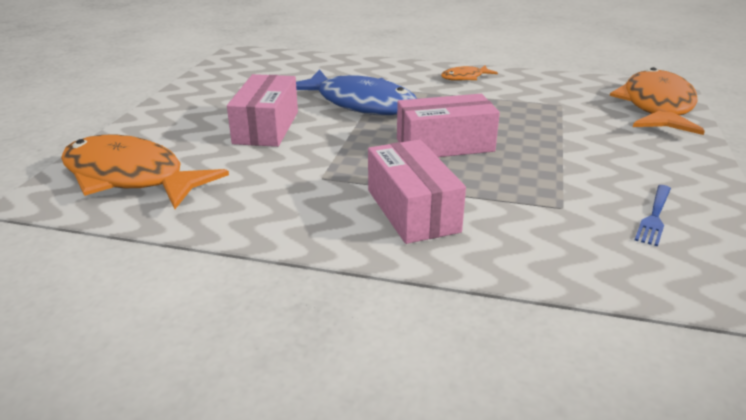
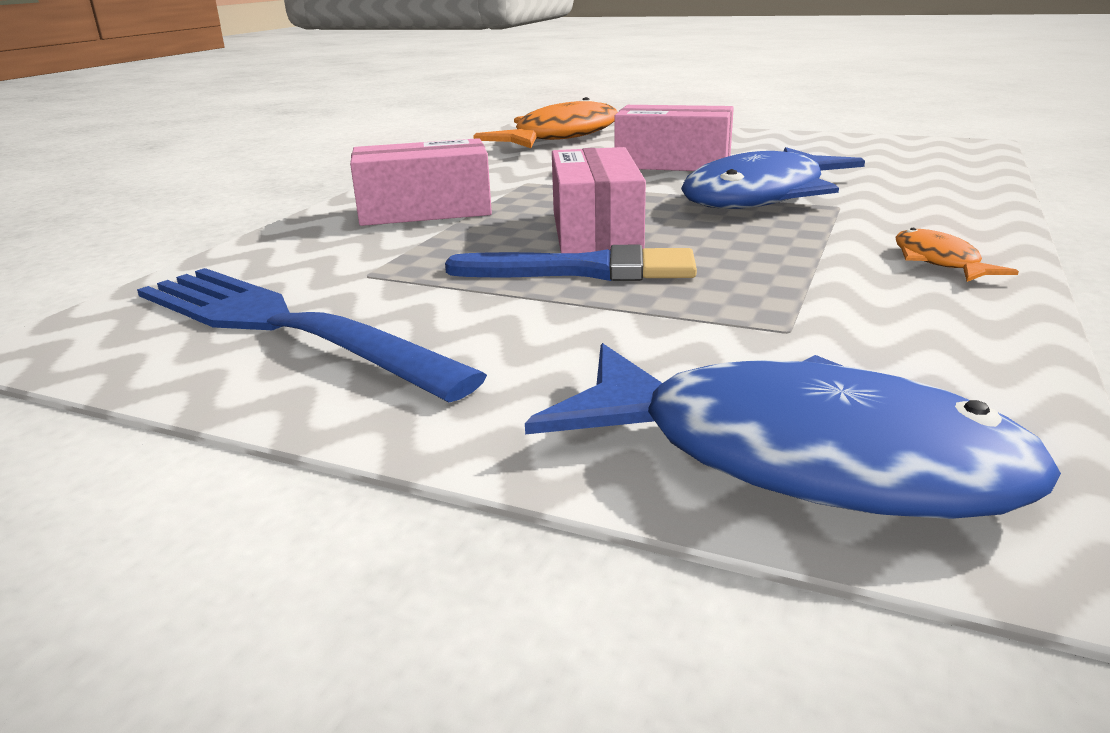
camera: 100 degrees right, 5 degrees down
(515, 144) = (586, 270): none -> blue brush
(654, 216) = (283, 326): blue fork -> blue fork, size x2.32
(656, 107) = (799, 457): orange fish -> blue fish

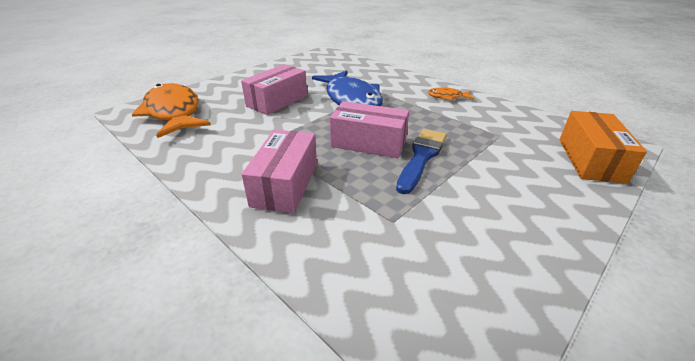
camera: 70 degrees left, 10 degrees up
(283, 326) = (463, 260): blue fork -> none
(799, 457) = (590, 160): blue fish -> orange box

